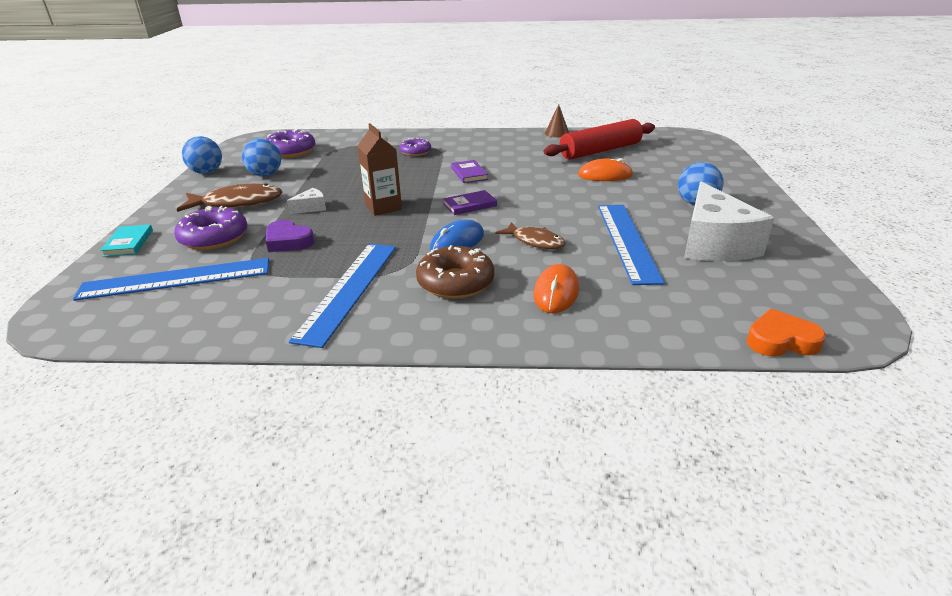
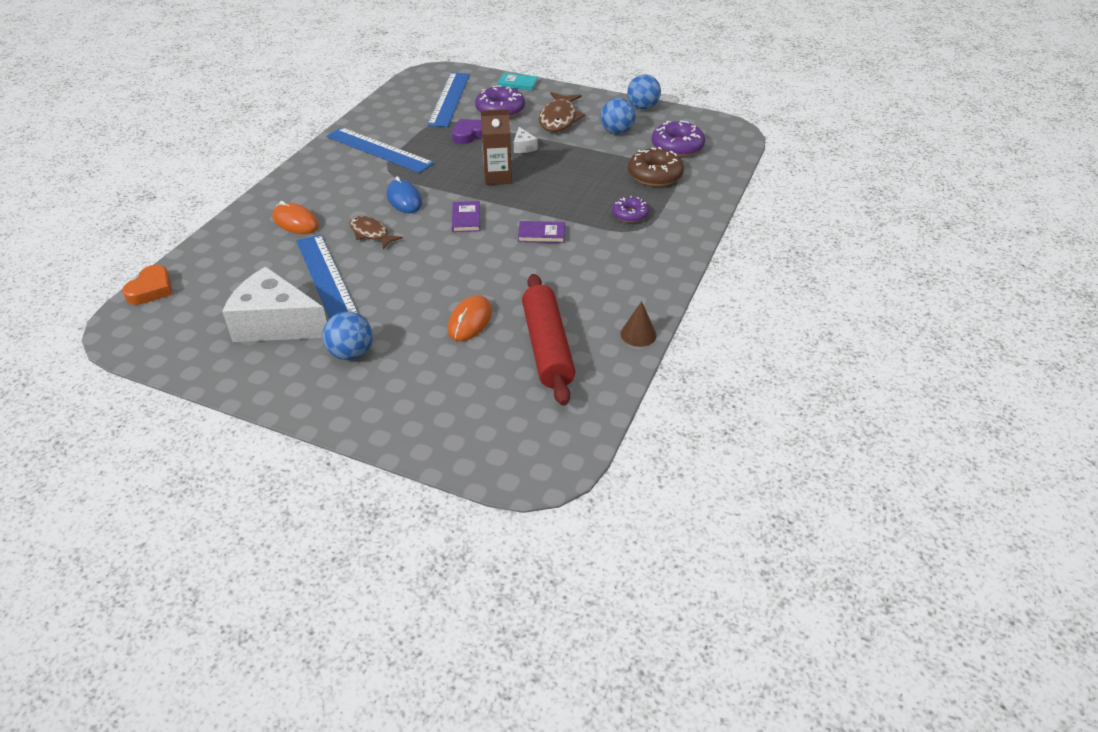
camera: 110 degrees right, 10 degrees up
(455, 282) = (348, 187): brown donut -> brown donut (655, 175)
(535, 241) = (371, 233): brown fish -> brown fish turned 75 degrees clockwise
(627, 241) = (327, 278): blue ruler -> blue ruler turned 45 degrees clockwise

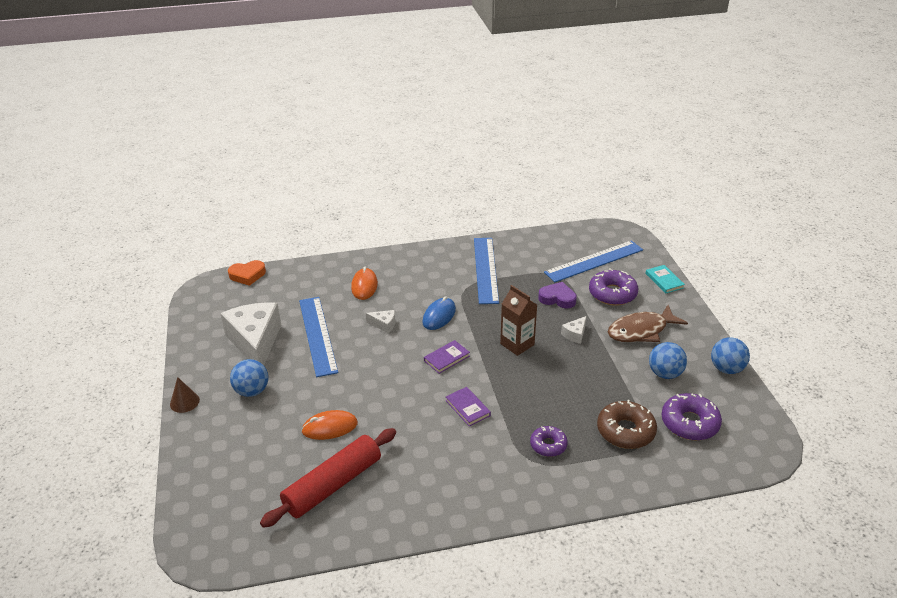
camera: 55 degrees right, 5 degrees down
(327, 278) = (318, 335): blue ruler -> blue ruler turned 45 degrees counterclockwise
(371, 233) = (384, 325): brown fish -> white cheese
(638, 334) = (391, 531): brown cone -> brown cone (184, 402)

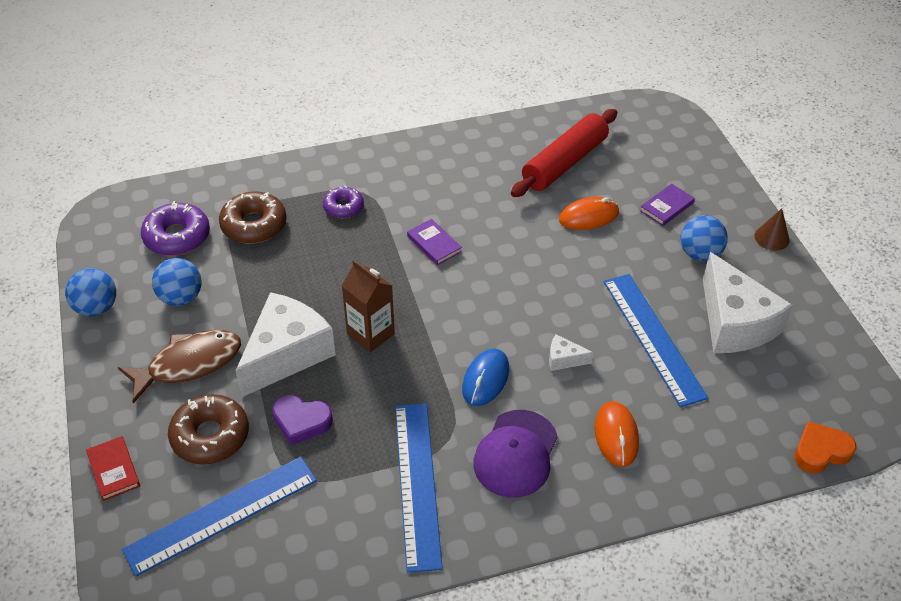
camera: 175 degrees right, 10 degrees up
(426, 280) = (516, 454): none -> purple cap
(446, 358) = (466, 308): purple book -> purple book (666, 207)
(575, 334) = (286, 354): white cheese -> white cheese, size x2.40
(612, 293) = (210, 436): purple donut -> brown donut
(664, 281) = (114, 470): turquoise book -> red book

